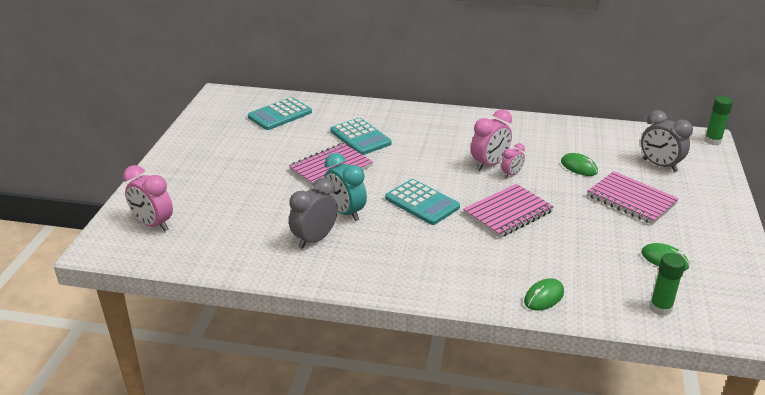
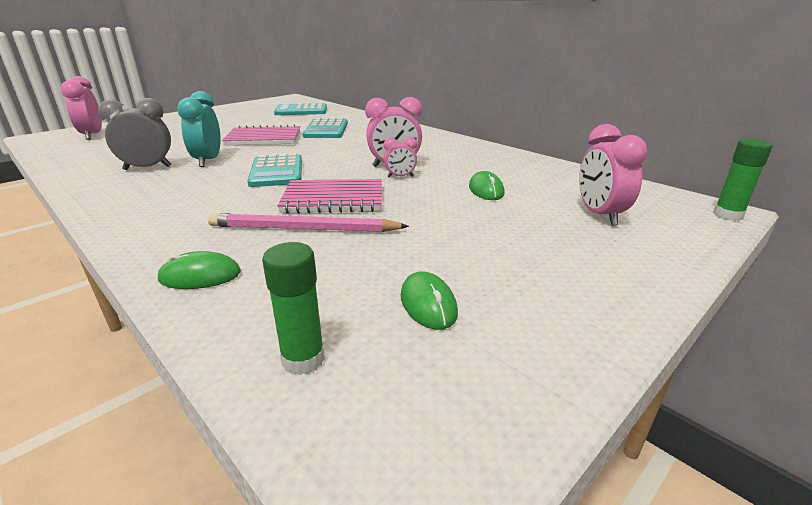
camera: 35 degrees right, 5 degrees down
(534, 243) = (303, 229): none -> pink pencil
(631, 200) = (499, 231): pink notebook -> none
(659, 165) = (600, 215): grey clock -> pink clock

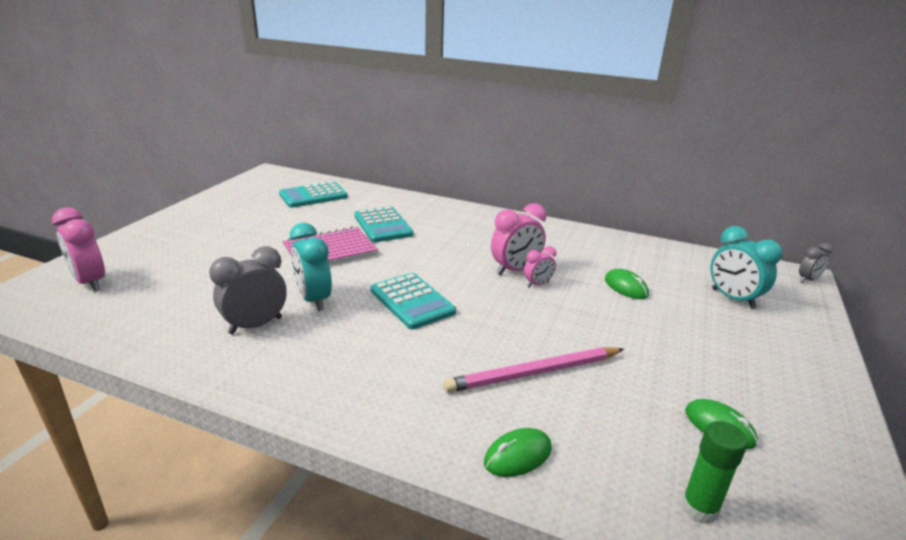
camera: 25 degrees left, 0 degrees up
(333, 199) = (514, 328): pink notebook -> none
(600, 215) = (733, 299): pink clock -> turquoise clock
(728, 215) = (808, 279): green glue stick -> grey clock

